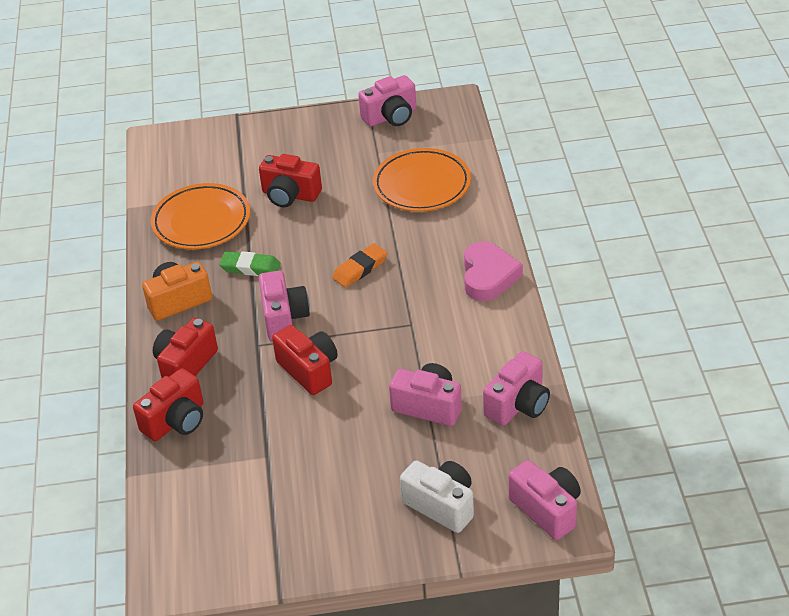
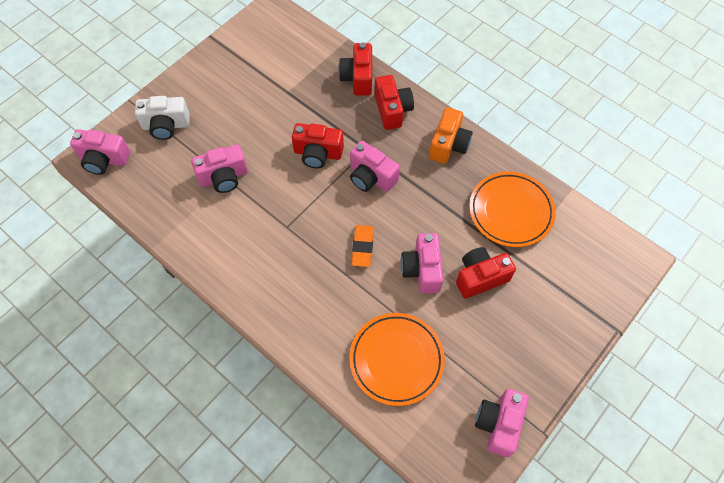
camera: 135 degrees right, 20 degrees up
(250, 267) = (434, 198): green eraser -> none
(488, 276) = (268, 303): pink heart -> none
(518, 405) = (169, 214): pink camera -> pink camera (422, 270)

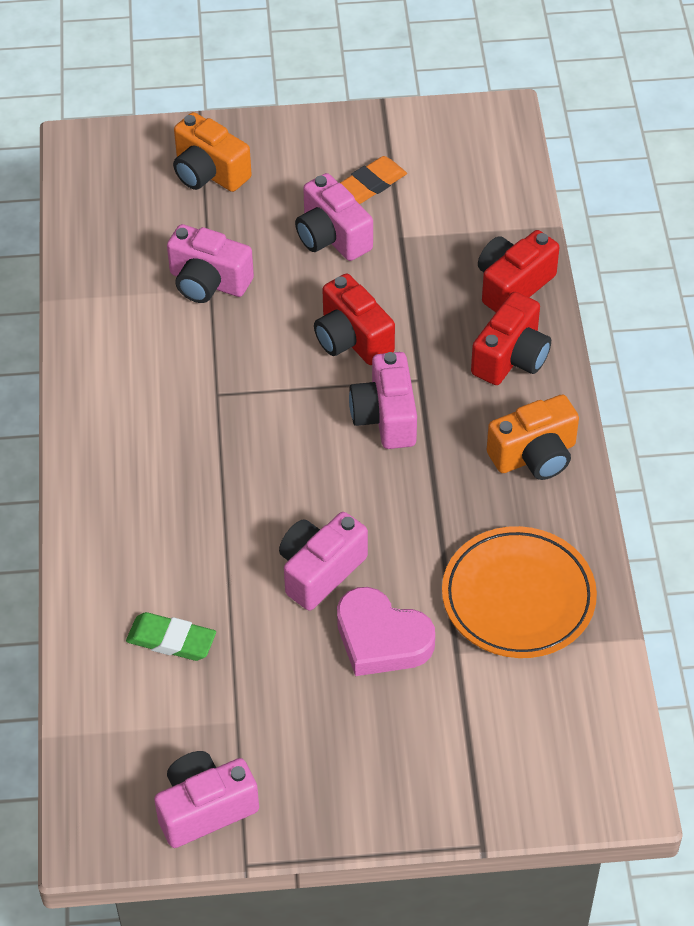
camera: 45 degrees right, 10 degrees down
(104, 160) = (98, 161): pink camera -> pink camera (332, 236)
(166, 125) = (209, 172): white camera -> orange camera
(362, 247) = (278, 487): orange eraser -> orange eraser (371, 184)
(396, 360) = (171, 640): orange plate -> green eraser
(480, 277) = (381, 638): red camera -> pink heart

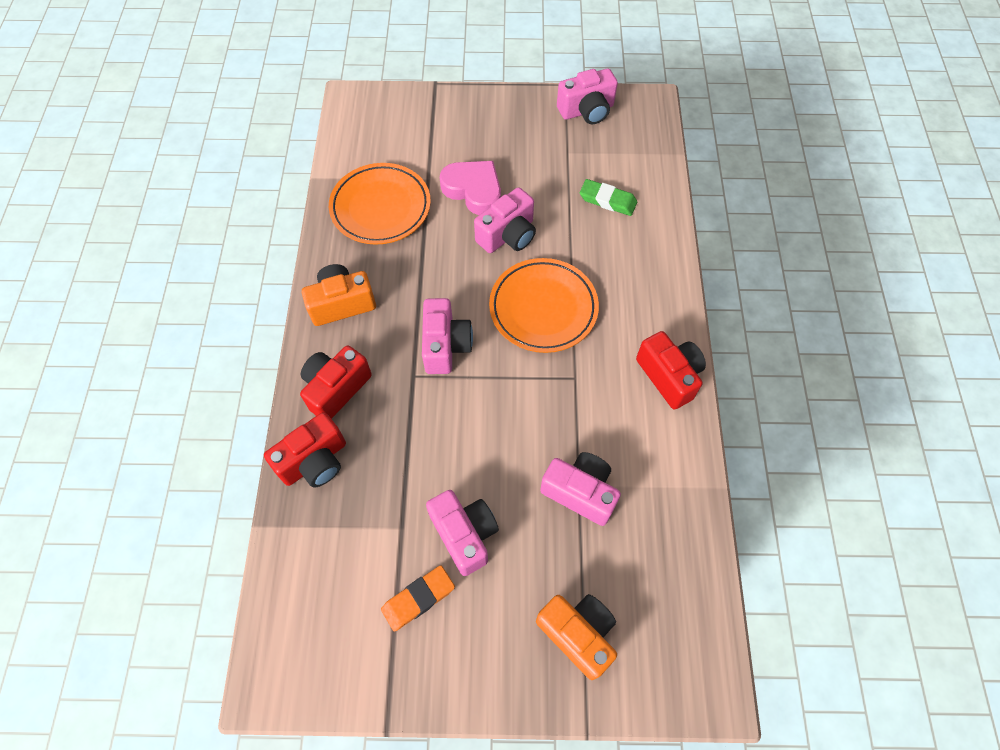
camera: 175 degrees left, 10 degrees up
(261, 473) = (543, 308): none -> orange plate
(352, 339) = (461, 419): red camera -> red camera (669, 376)

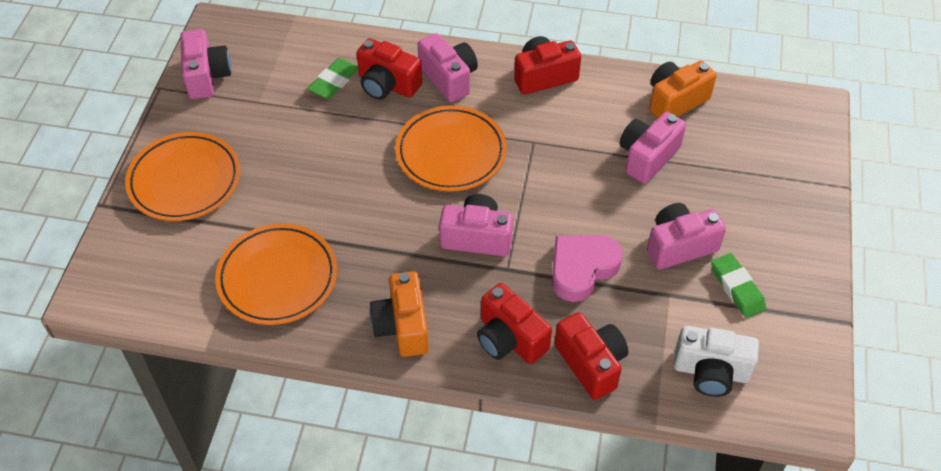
camera: 80 degrees left, 10 degrees down
(313, 575) = (711, 372): none -> white camera
(418, 599) = (737, 288): orange eraser -> green eraser
(469, 125) = (185, 181): none -> orange plate
(473, 190) = (282, 189): pink heart -> pink heart (582, 269)
(508, 235) = (353, 167): pink camera -> pink camera (449, 78)
(578, 634) = (770, 180): orange camera -> orange camera (675, 101)
(616, 242) = (387, 85): none -> red camera

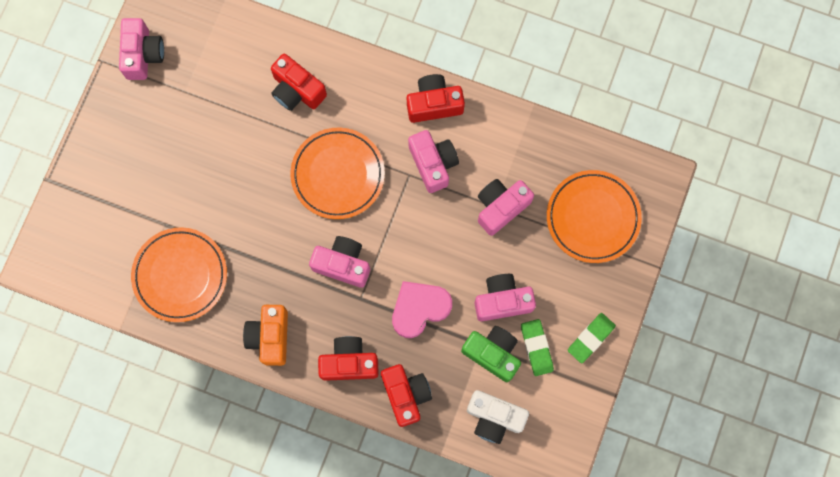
camera: 10 degrees right, 25 degrees up
(185, 181) = (116, 166): orange plate -> orange plate (592, 217)
(334, 81) = (251, 79): green eraser -> green eraser (590, 338)
(449, 78) = (351, 92): pink camera -> pink camera (433, 164)
(509, 339) = (349, 362): red camera -> red camera turned 120 degrees clockwise
(675, 101) = (541, 151): orange camera -> none
(686, 302) = (492, 353): none -> green camera

